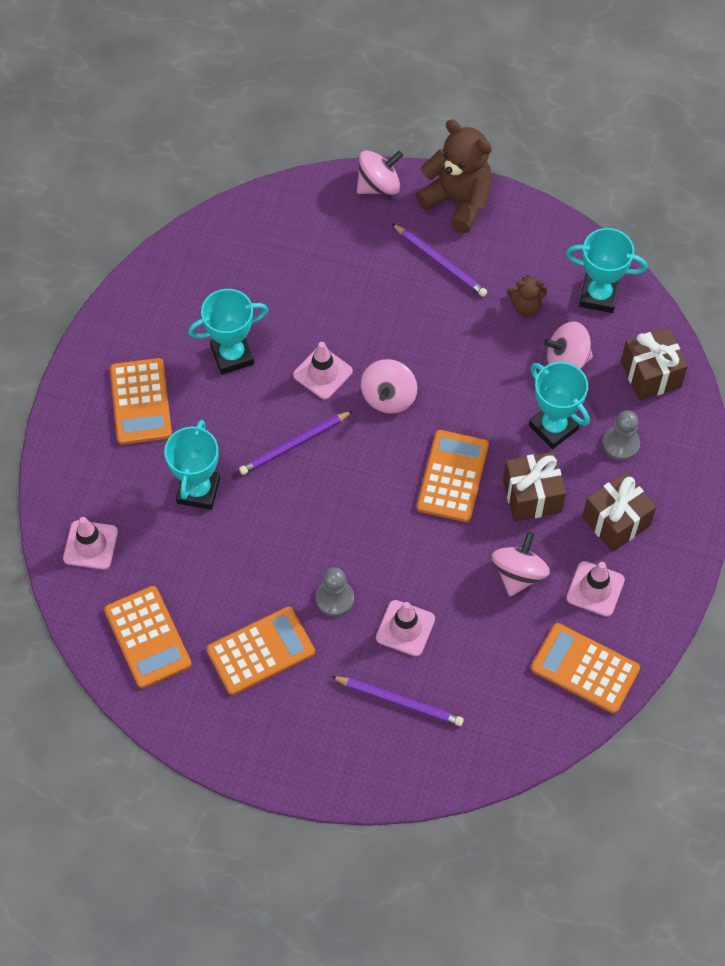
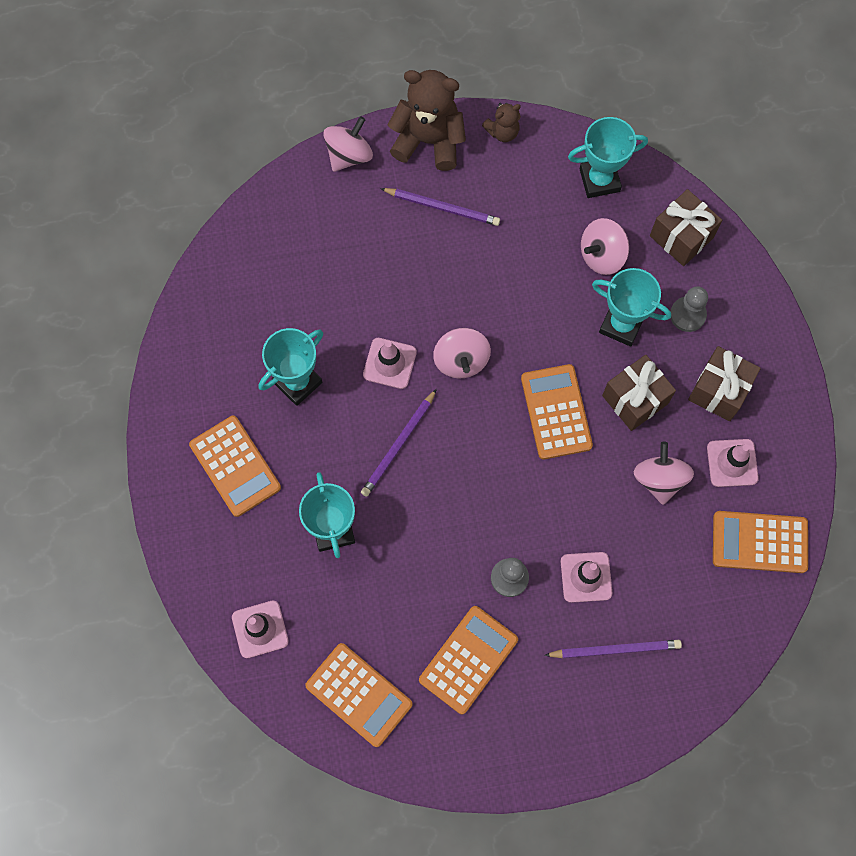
camera: 25 degrees left, 10 degrees up
(526, 306) = (540, 218): brown teddy bear -> brown teddy bear (502, 132)

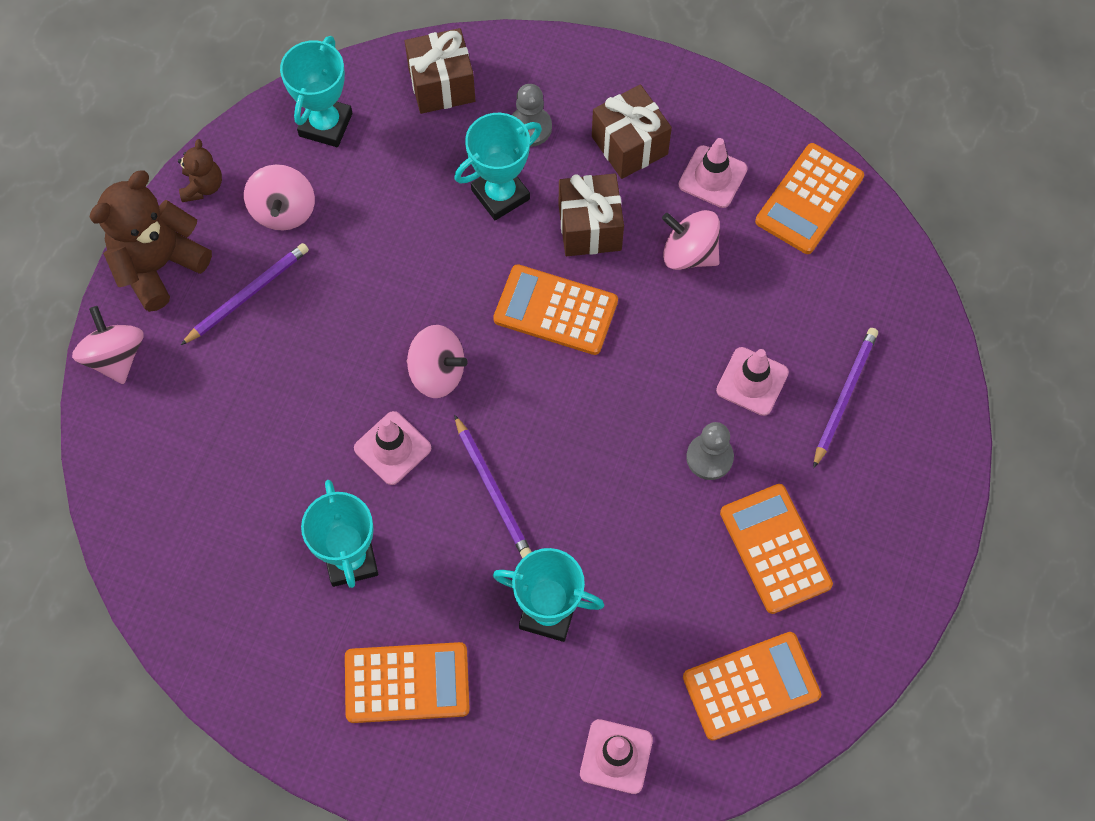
camera: 60 degrees left, 5 degrees down
(602, 255) = (411, 170): pink spinning top -> pink spinning top (283, 211)

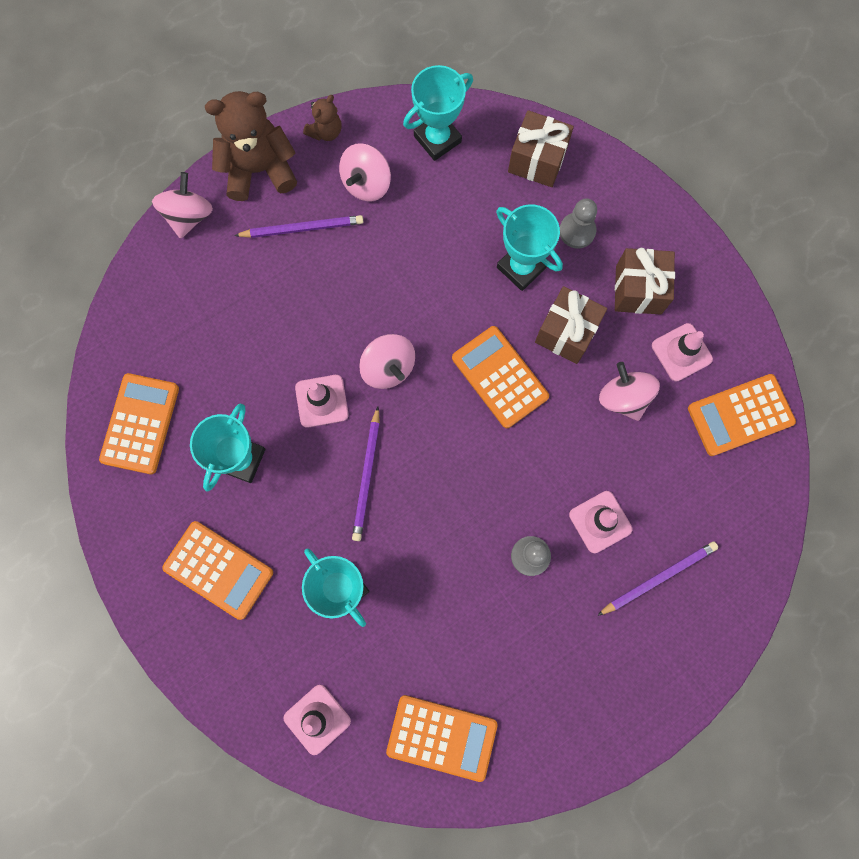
camera: 35 degrees right, 10 degrees up
(500, 194) = (521, 267): turquoise trophy -> turquoise trophy turned 45 degrees clockwise
(775, 549) = (528, 653): orange calculator -> orange calculator (140, 424)

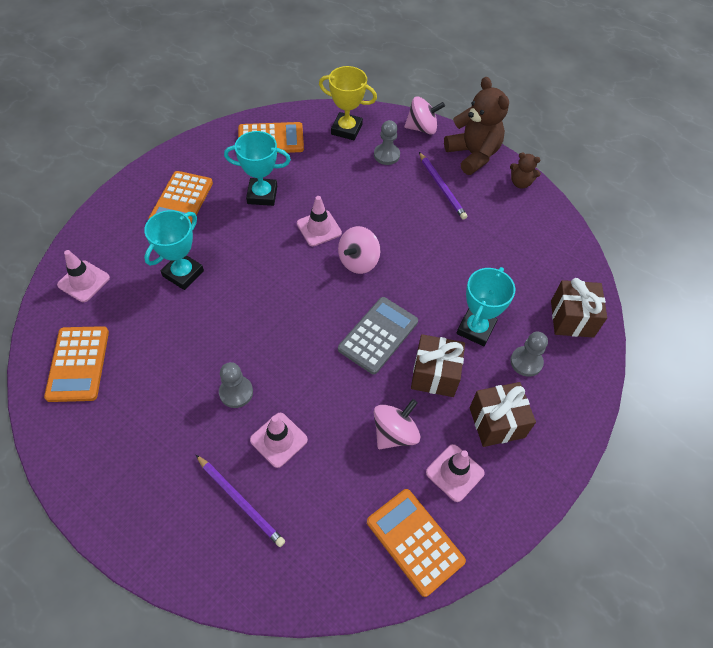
camera: 70 degrees right, 20 degrees down
(156, 315) = (346, 129): none -> yellow trophy
(223, 278) = (386, 155): none -> grey pawn
(366, 183) = (494, 215): pink spinning top -> none
(367, 476) = (271, 268): purple pencil -> none
(437, 139) = (552, 249): turquoise trophy -> none
(500, 377) = (378, 335): orange calculator -> grey calculator

